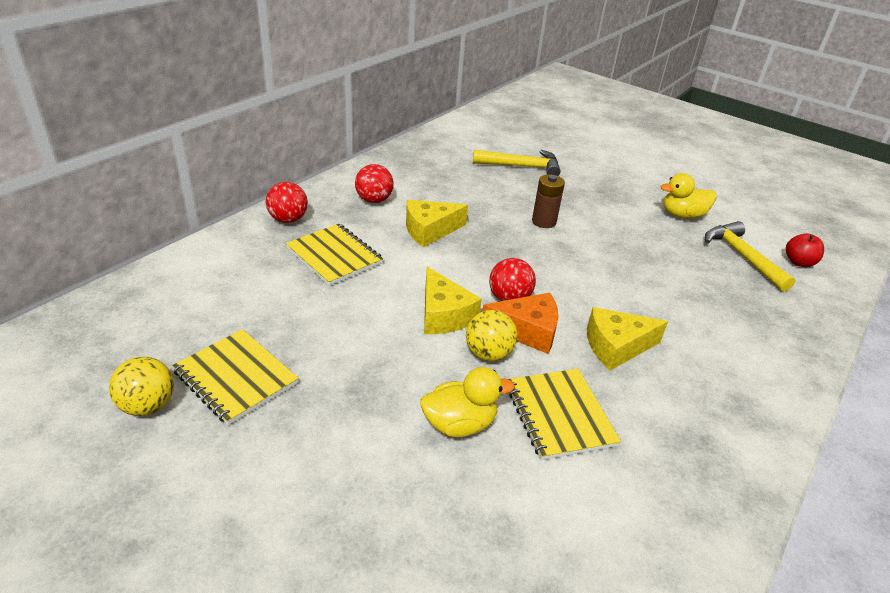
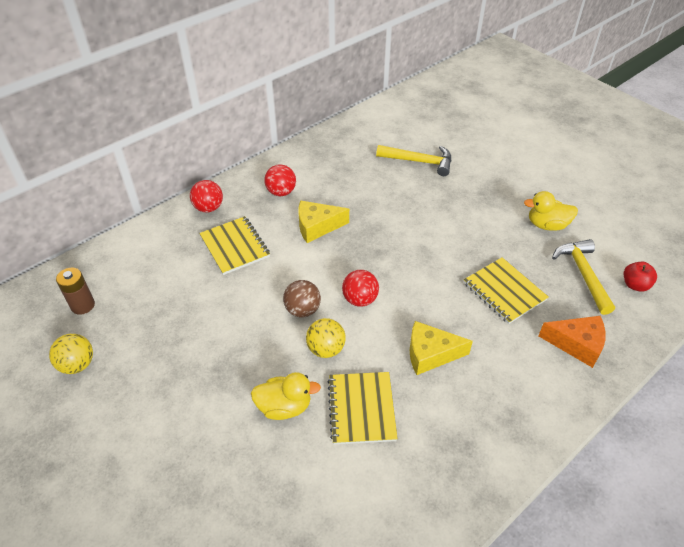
camera: 15 degrees right, 10 degrees up
(236, 377) = (139, 349): yellow notebook -> yellow notebook (504, 291)
(443, 315) = (302, 310): yellow cheese -> brown ball
(527, 331) = (363, 332): orange cheese -> orange cheese (576, 344)
(544, 222) = (417, 224): brown battery -> brown battery (83, 305)

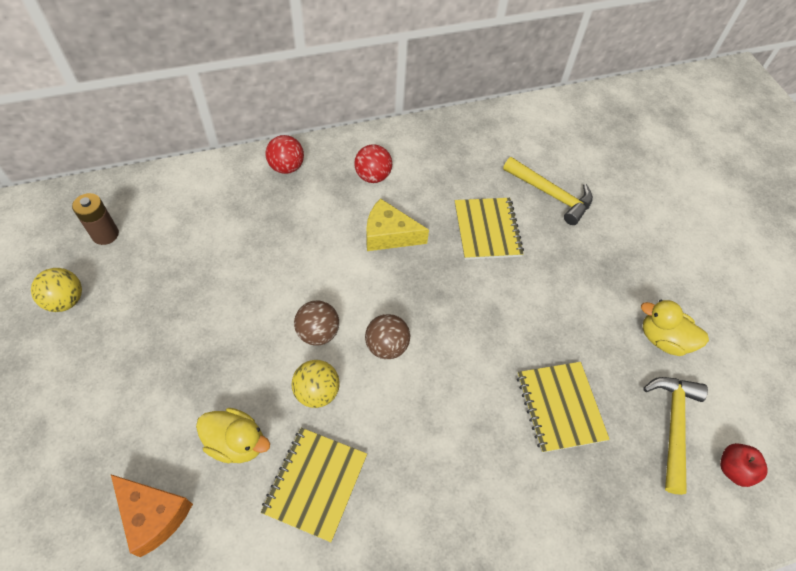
camera: 20 degrees right, 10 degrees up
(235, 246) = (288, 225): yellow notebook -> yellow notebook (487, 230)
(360, 299) = (387, 346): red ball -> brown ball
(430, 354) = (428, 450): yellow cheese -> none
(576, 344) = (611, 517): orange cheese -> orange cheese (153, 515)

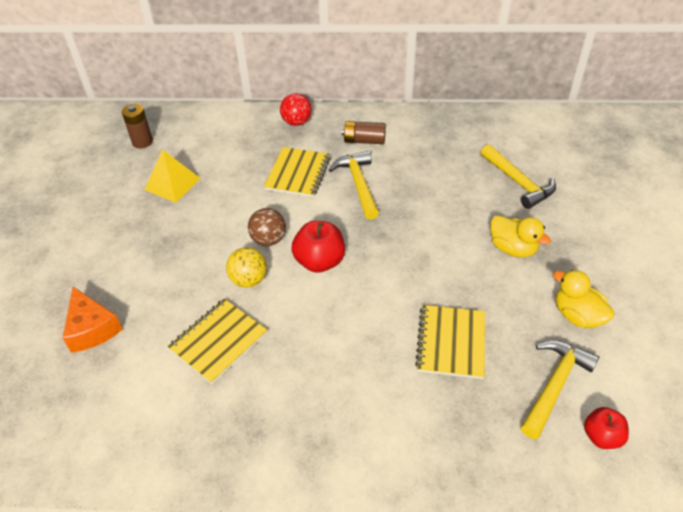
camera: 25 degrees right, 10 degrees down
(66, 300) = (96, 178): yellow ball -> none
(170, 285) = (172, 184): none -> yellow pyramid
(237, 443) = (172, 298): yellow duck -> yellow duck (512, 248)
(373, 176) = (364, 141): red ball -> brown battery
(387, 346) = (320, 261): brown ball -> red apple
(389, 235) = (358, 184): yellow cheese -> yellow hammer
(487, 230) = (446, 197): yellow notebook -> yellow notebook (298, 173)

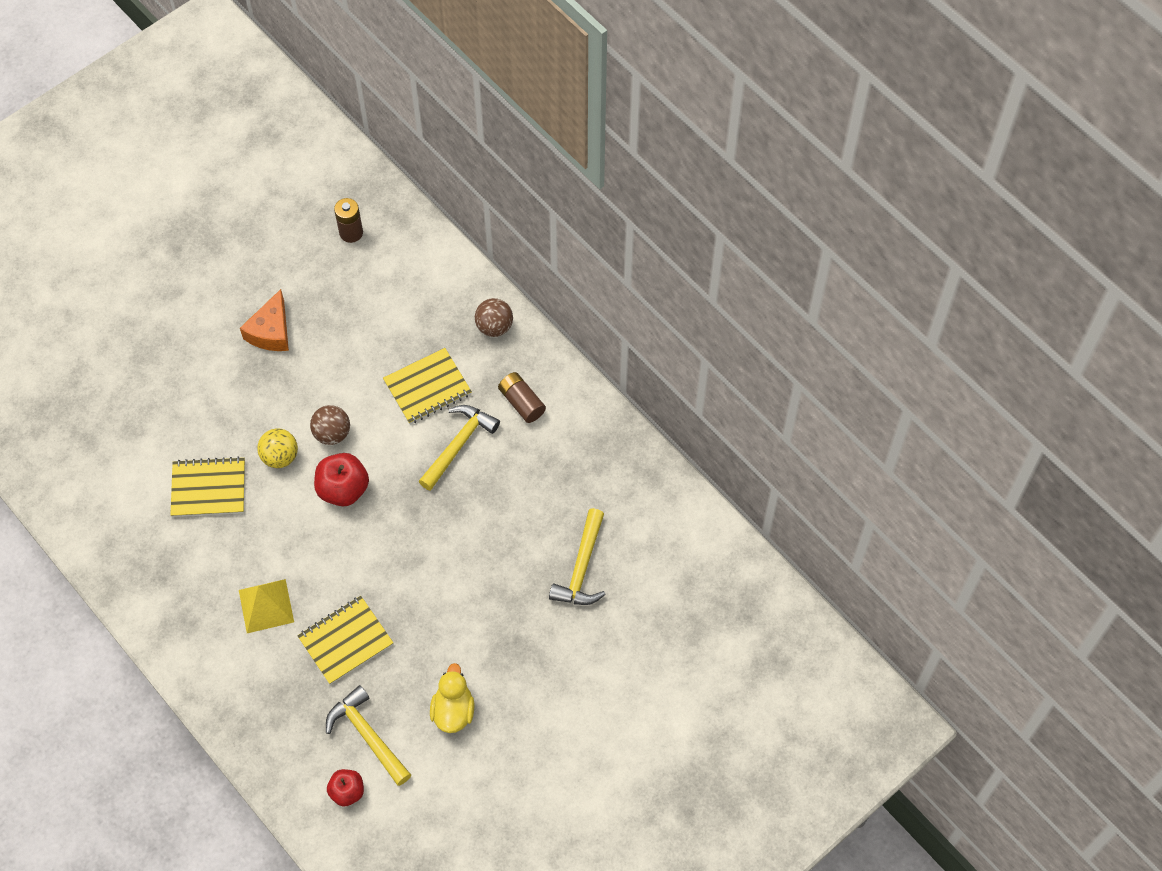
camera: 45 degrees right, 15 degrees up
(92, 328) = (146, 398): orange cheese -> orange cheese (271, 331)
(172, 184) = (325, 306): yellow pyramid -> yellow pyramid (266, 606)
(297, 122) = (494, 327): red ball -> brown ball
(512, 248) = (489, 618): yellow duck -> none
(554, 385) = (367, 735): yellow hammer -> yellow hammer turned 120 degrees counterclockwise

